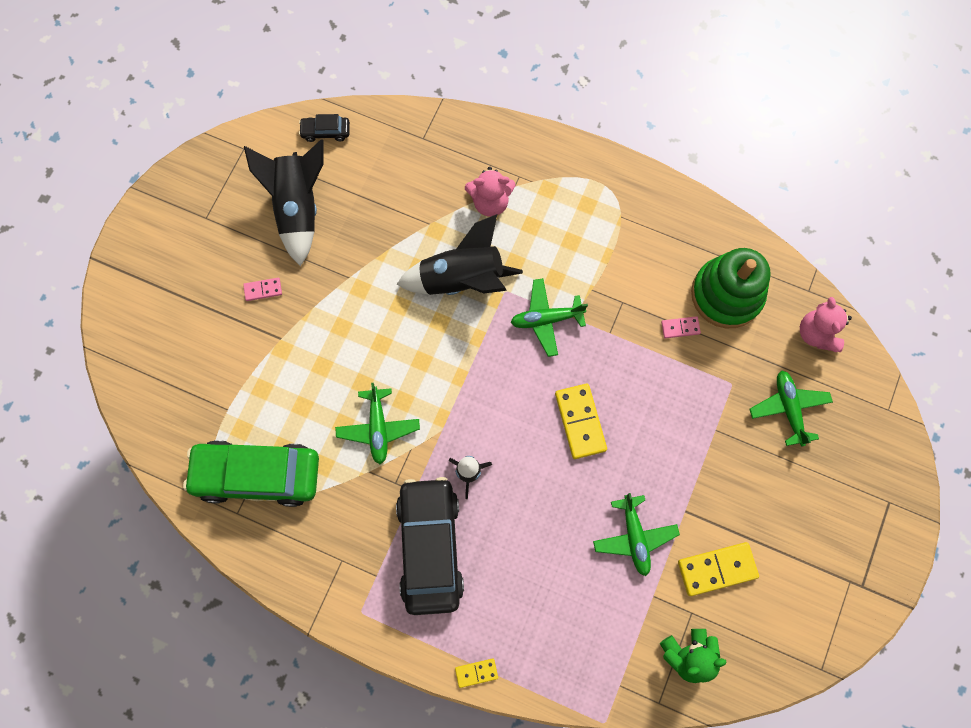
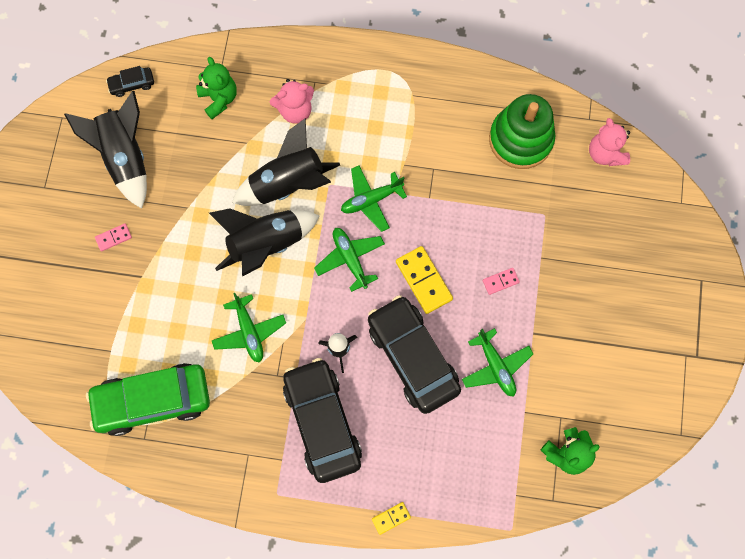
camera: 15 degrees left, 0 degrees up
(413, 169) = (219, 99): none -> green teddy bear
(422, 338) = (266, 244): none -> black rocket
(546, 502) = (412, 357): none -> black car
(680, 328) = (488, 178): pink domino -> pink domino (500, 281)
(717, 569) = (572, 375): yellow domino -> none
(788, 408) = (597, 223): green plane -> green plane (350, 259)

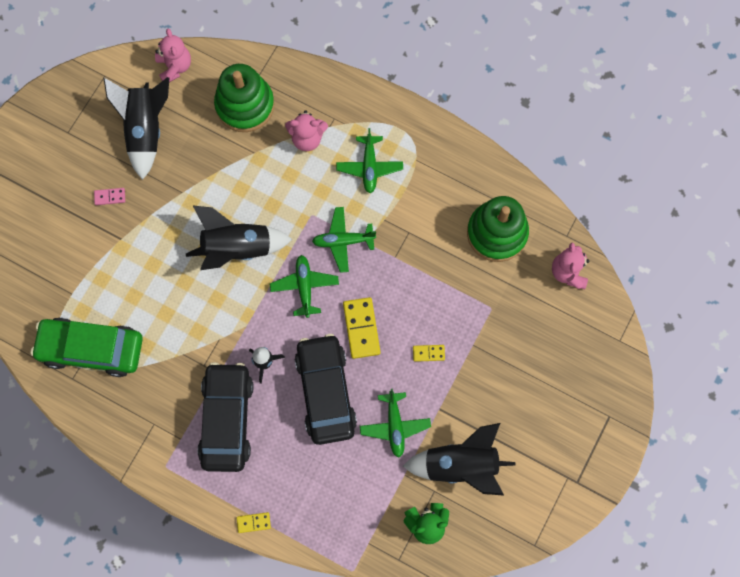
camera: 20 degrees right, 0 degrees up
(132, 84) = (175, 67): black car -> pink teddy bear
(219, 99) = (245, 105): green teddy bear -> green stacking toy
(249, 332) = (194, 319): green plane -> green plane (369, 167)
(288, 184) = (276, 202): black rocket -> black rocket (460, 465)
(500, 281) = (428, 353): pink domino -> yellow domino

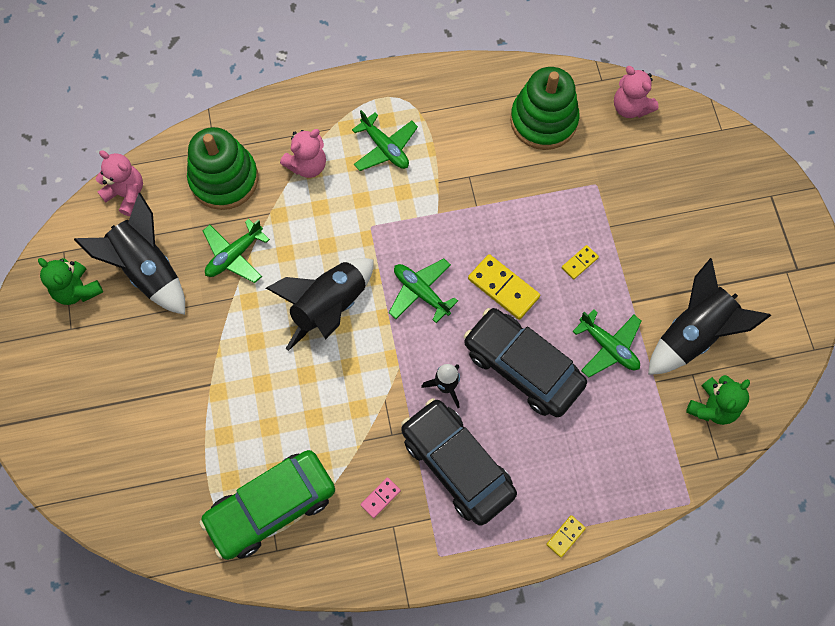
camera: 40 degrees left, 5 degrees down
(92, 109) = (77, 290): none -> green teddy bear
(110, 197) = (165, 355): pink domino -> pink domino (380, 498)
(343, 241) = (419, 227): green plane -> green plane (234, 255)

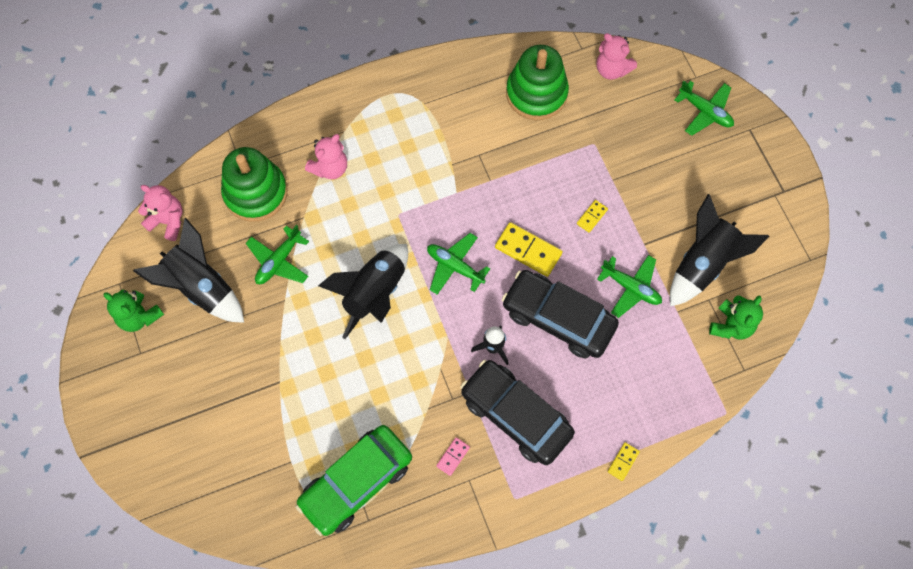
camera: 10 degrees left, 0 degrees up
(385, 148) = (398, 141): green plane -> green plane (705, 112)

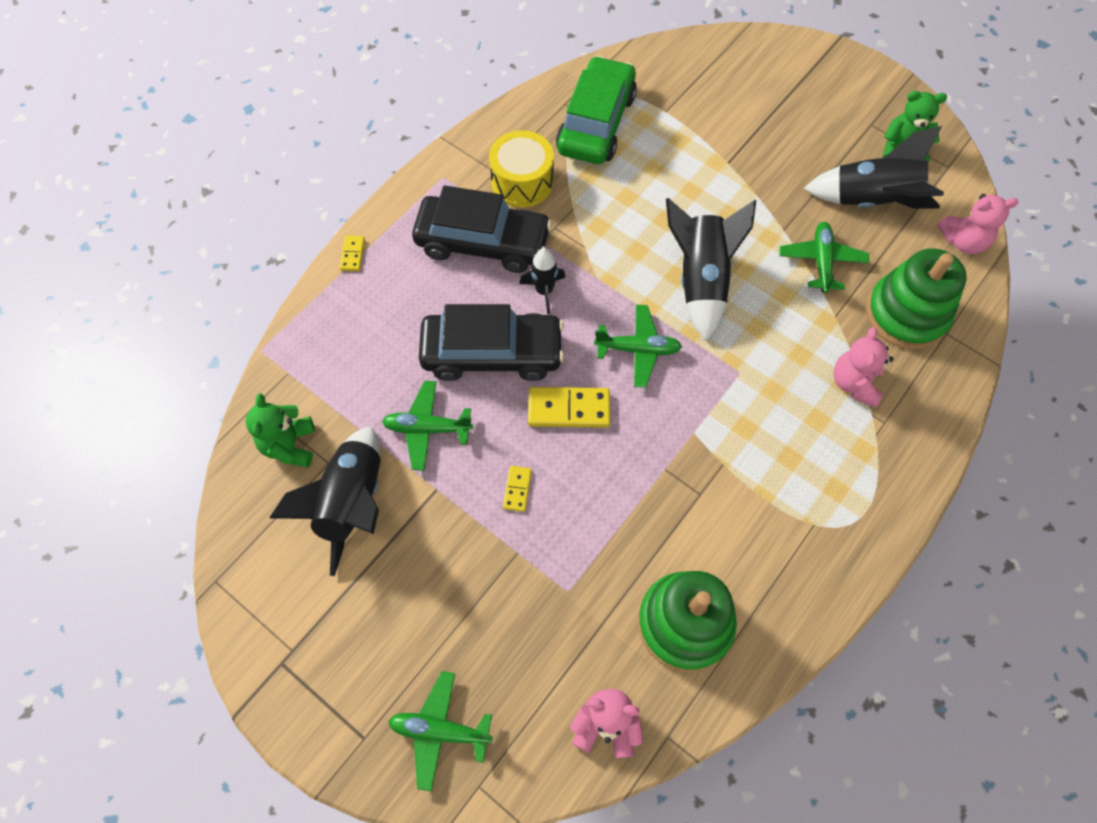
camera: 150 degrees right, 5 degrees down
(453, 456) = (522, 182): pink domino -> yellow drum

